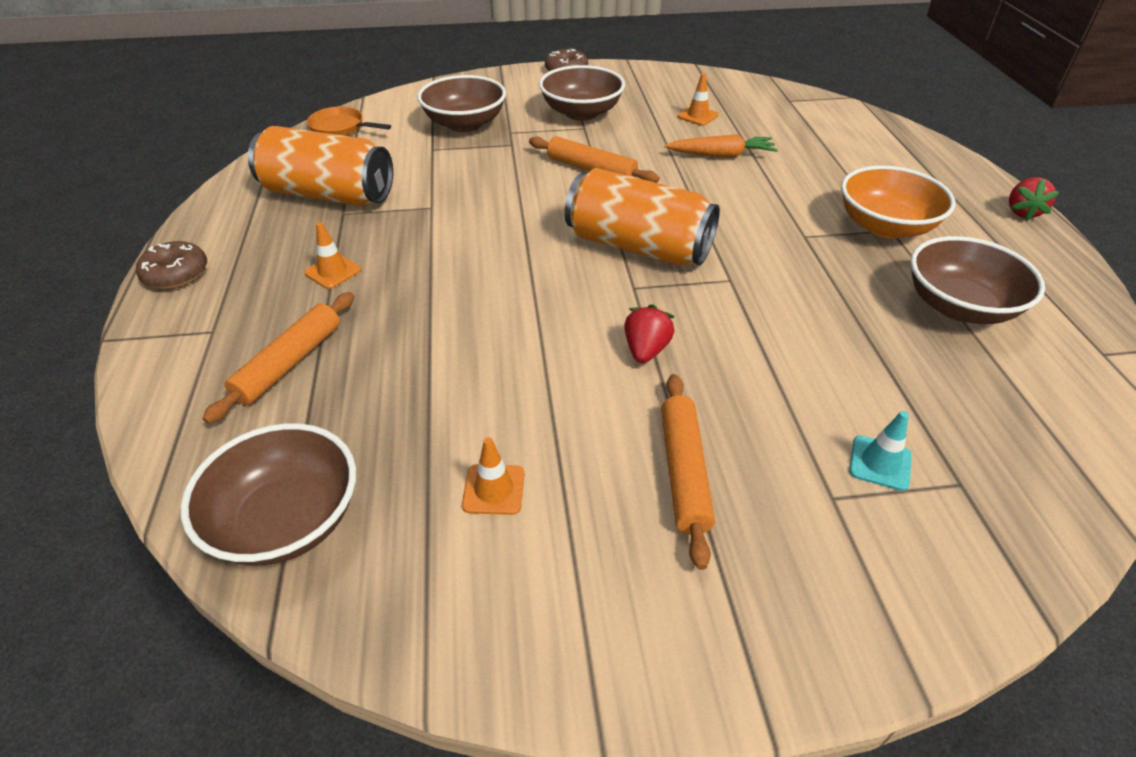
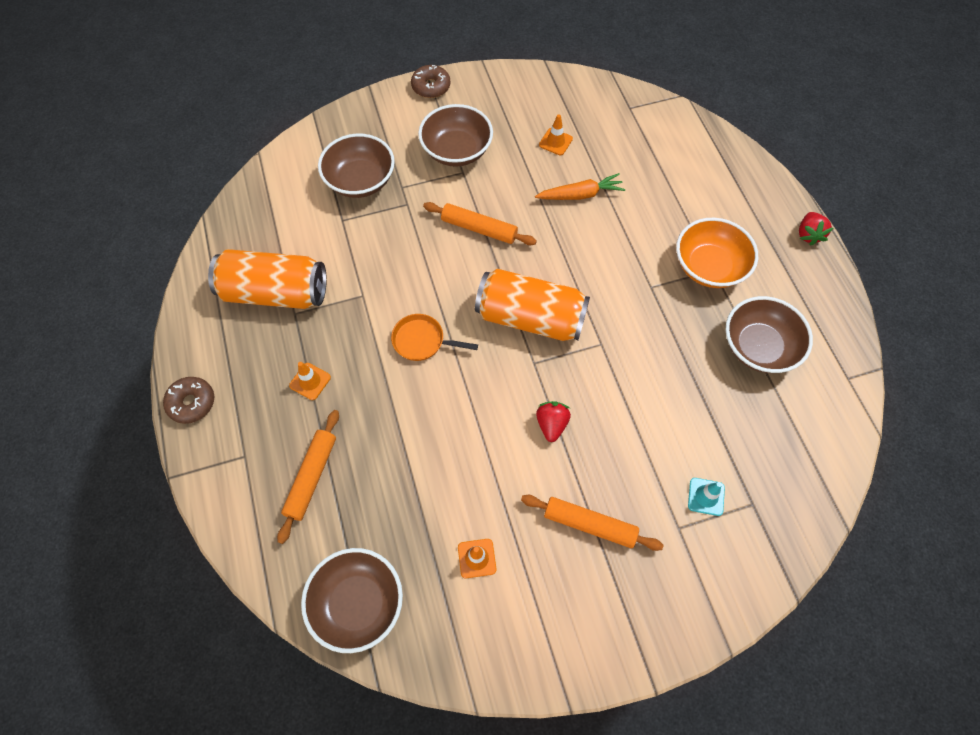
camera: 10 degrees left, 20 degrees up
(340, 128) = (254, 201): orange pan -> orange pan (422, 341)
(684, 472) = (589, 524): orange rolling pin -> orange rolling pin turned 60 degrees counterclockwise

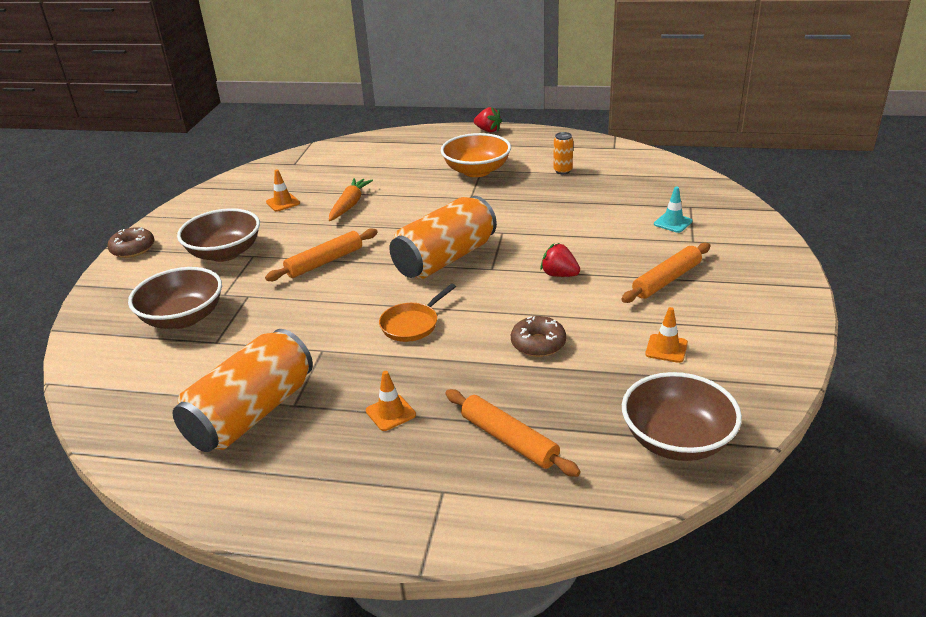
camera: 60 degrees left, 30 degrees down
(192, 403) = (331, 525): brown donut -> brown donut (538, 344)
(758, 347) = (562, 171): brown bowl -> orange can

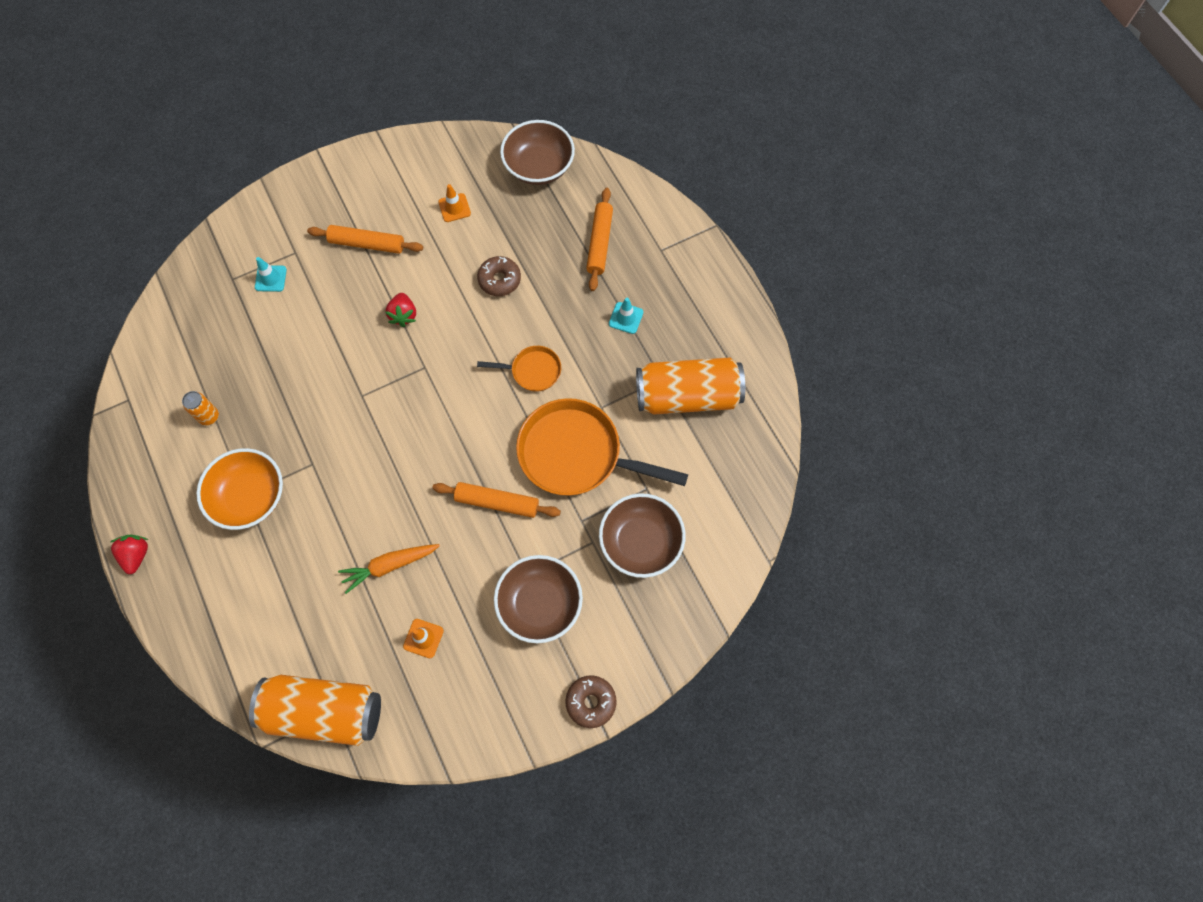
camera: 130 degrees left, 35 degrees up
(302, 316) = (576, 454): none -> orange pan
(390, 413) = (626, 318): orange traffic cone -> turquoise traffic cone
(445, 259) = (432, 410): orange can -> orange can (324, 711)

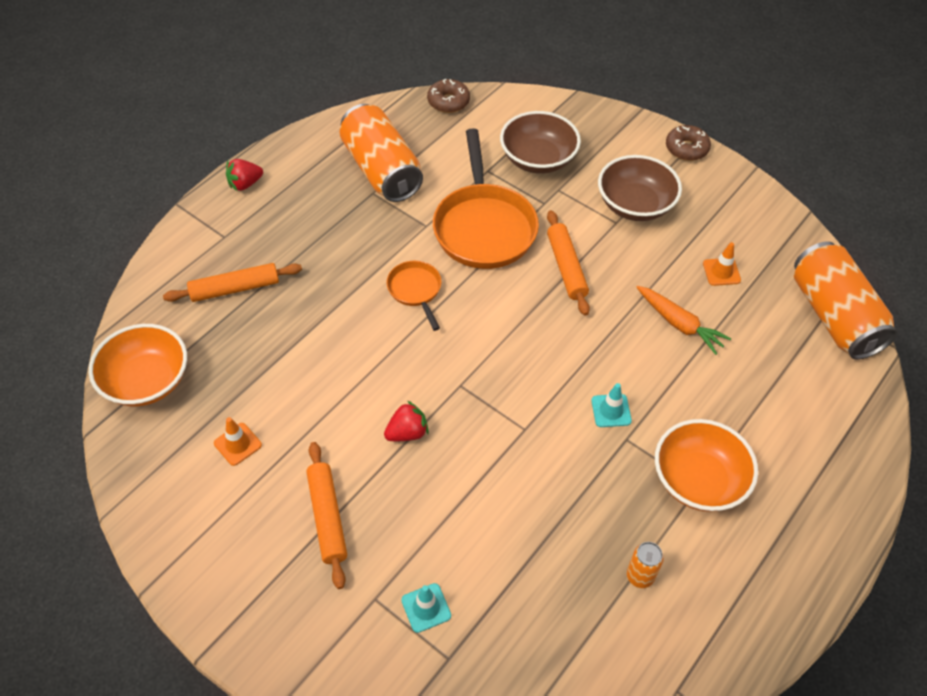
camera: 115 degrees left, 15 degrees down
(136, 555) = (833, 560): red strawberry -> red strawberry (245, 184)
(499, 280) = (320, 359): brown donut -> brown donut (448, 102)
(539, 167) = (147, 381): brown bowl -> orange bowl
(626, 318) = (318, 238): turquoise traffic cone -> turquoise traffic cone (611, 410)

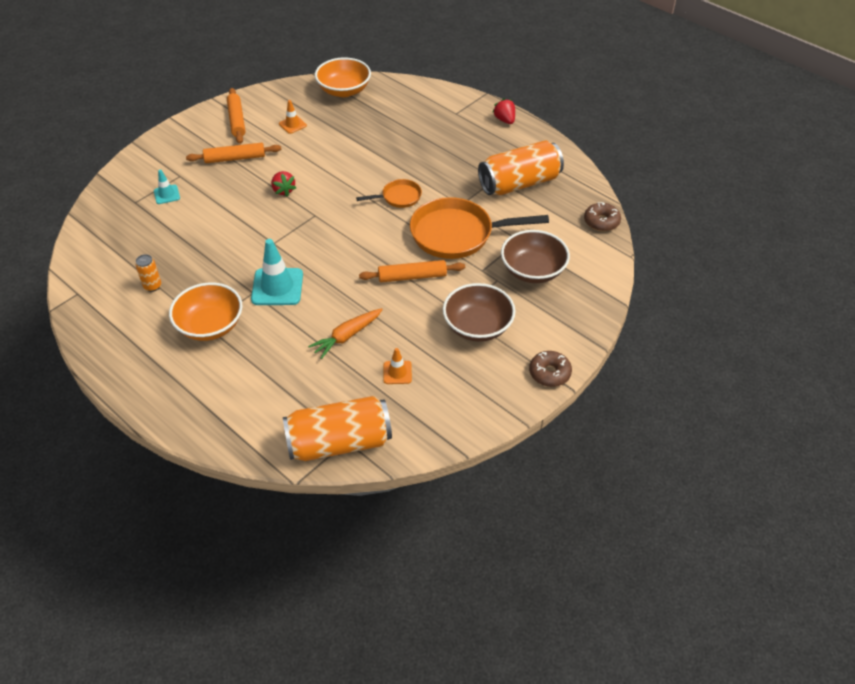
camera: 95 degrees right, 5 degrees down
(235, 288) = (410, 119): orange rolling pin -> orange rolling pin (237, 120)
(611, 410) = (277, 287): turquoise traffic cone -> turquoise traffic cone, size x1.87

